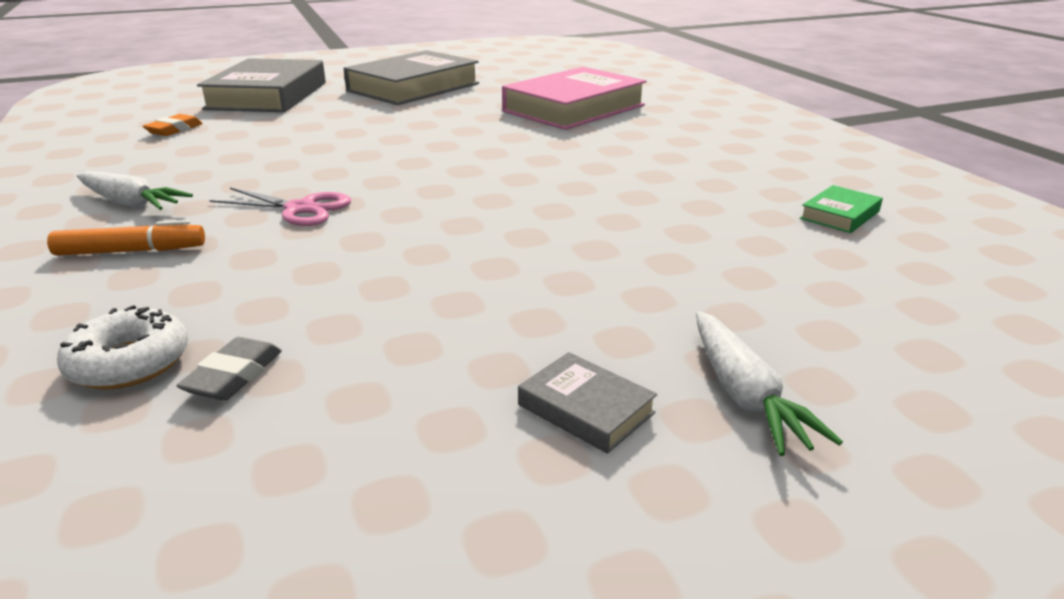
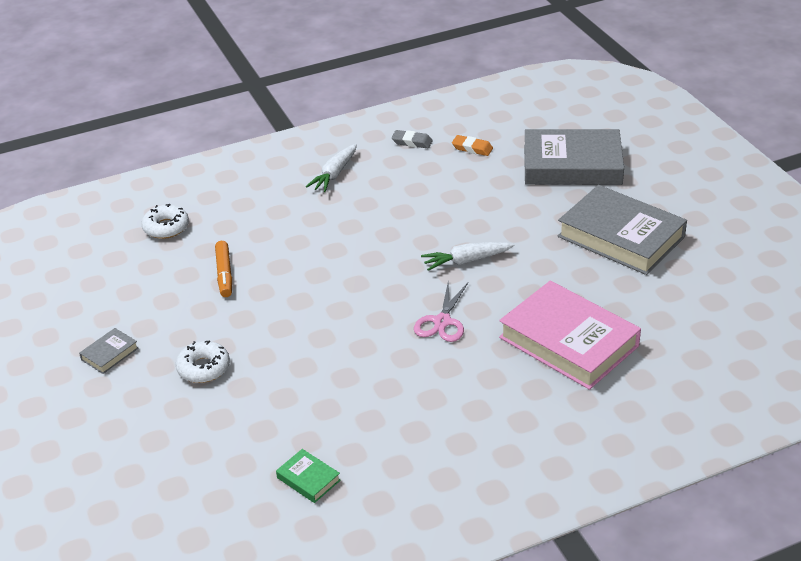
camera: 90 degrees right, 10 degrees up
(131, 251) = (271, 194): orange marker -> orange marker (224, 274)
(234, 376) = (152, 256): grey eraser -> grey eraser (412, 142)
(300, 209) = (325, 235): pink scissors -> pink scissors (442, 321)
(626, 295) = (204, 368): none -> white donut
(745, 395) = (109, 402): white carrot -> white carrot (466, 261)

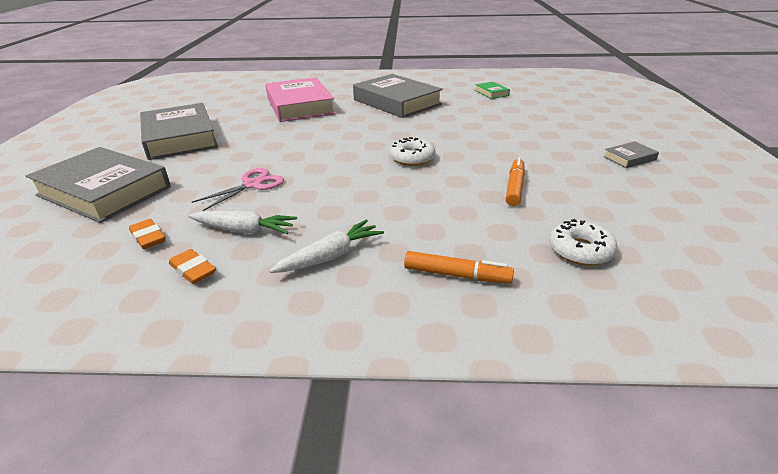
camera: 155 degrees left, 5 degrees down
(204, 368) = (546, 137): white donut -> white donut (412, 158)
(245, 187) = (456, 275): none -> orange marker
(412, 142) = (193, 270): grey eraser -> orange eraser
(441, 397) = (396, 102): none -> grey book
(442, 321) = (360, 126): pink scissors -> pink scissors (252, 185)
(466, 261) = (301, 149): white carrot -> white carrot (244, 230)

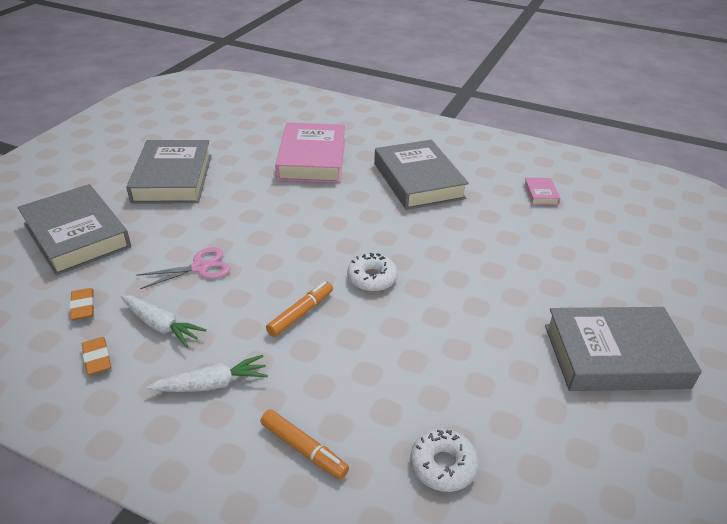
camera: 20 degrees right, 5 degrees up
(491, 93) = (540, 194): green book -> pink book
(515, 187) = (446, 356): orange marker -> orange marker (301, 313)
(629, 158) = (615, 356): grey book -> grey book, size x2.40

